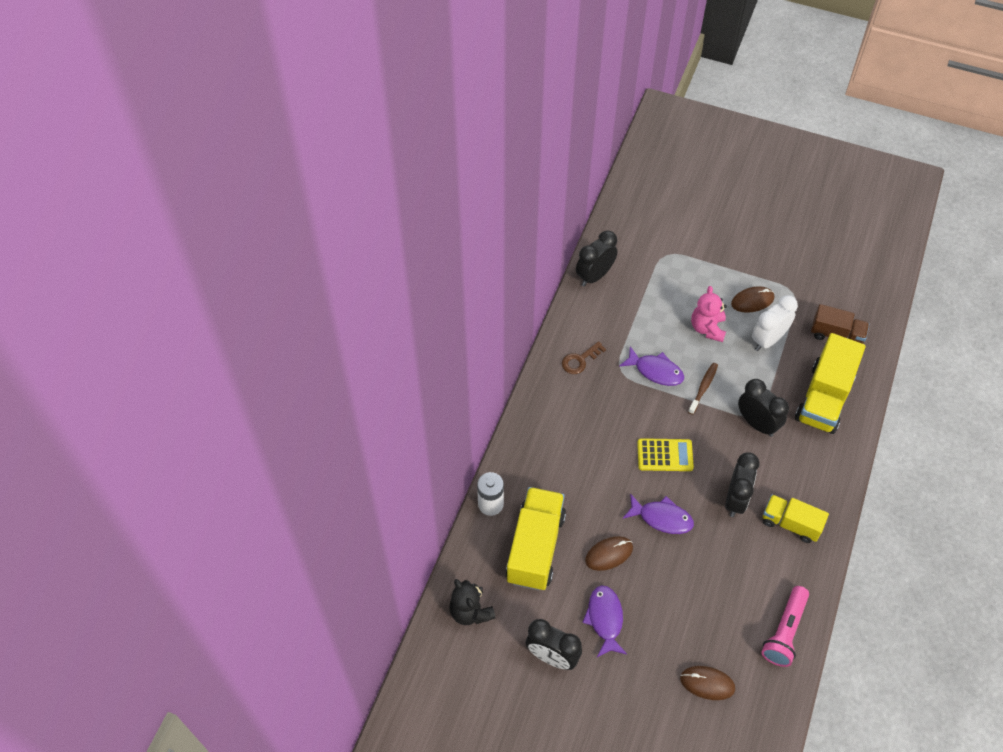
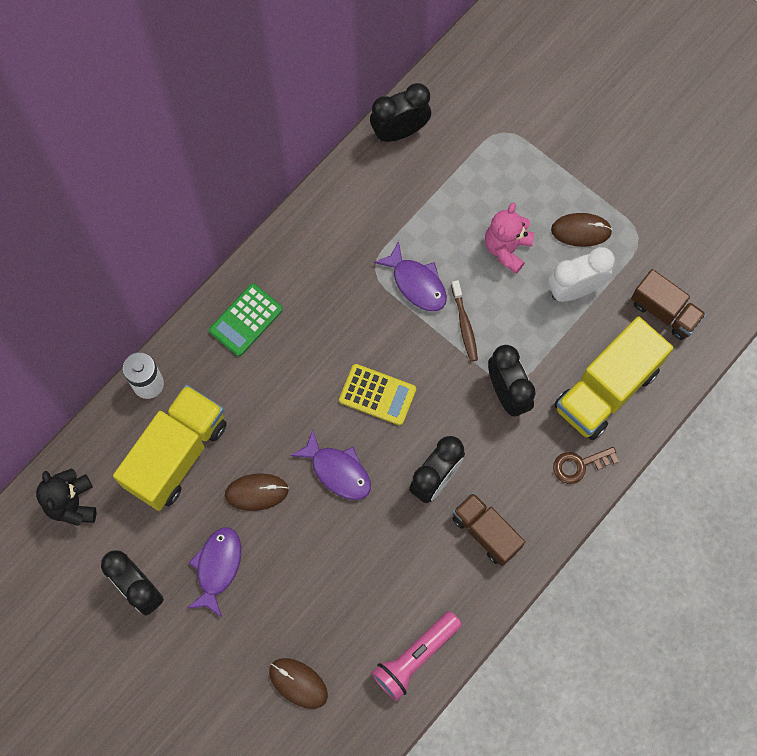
camera: 20 degrees right, 15 degrees up
(543, 435) = (246, 320): none -> green calculator
(580, 360) = (331, 238): brown key -> brown key (579, 465)
(703, 387) = (464, 325): brown toothbrush -> brown toothbrush turned 120 degrees clockwise
(790, 524) = (486, 532): yellow truck -> brown truck

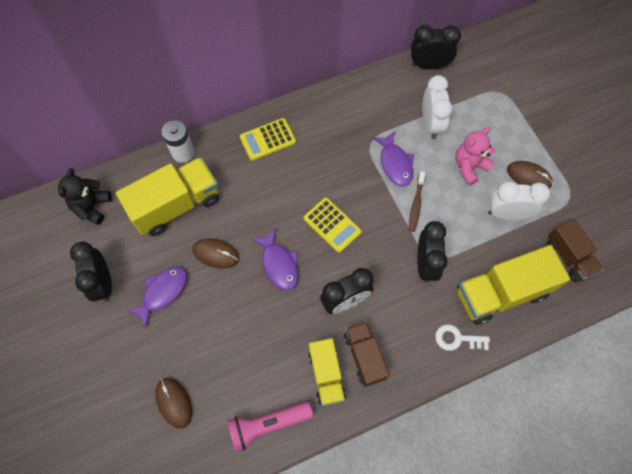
camera: 25 degrees right, 5 degrees down
(246, 320) = (267, 140): green calculator -> yellow calculator
(437, 212) = (431, 124): none -> white clock
(453, 573) = (326, 375): none -> yellow truck
(579, 465) = (457, 339): brown key -> white key

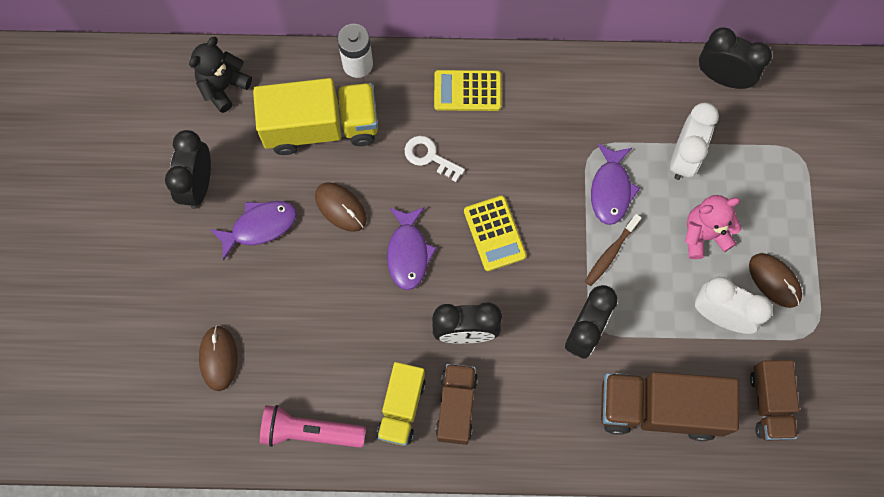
camera: 25 degrees right, 5 degrees up
(457, 339) = (576, 437): white key -> white key (429, 157)
(501, 293) = (659, 408): yellow truck -> brown truck

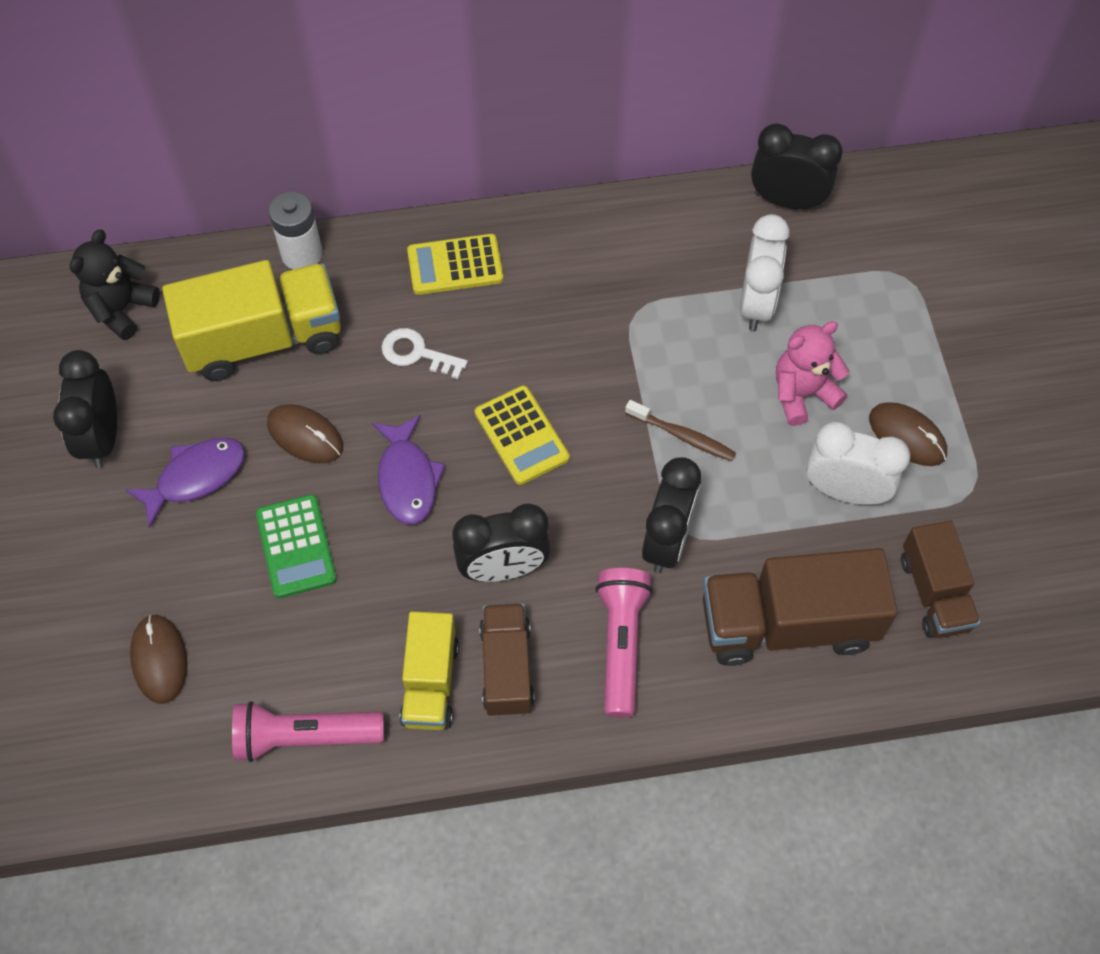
camera: 10 degrees left, 10 degrees down
(323, 291) = (296, 546): none -> green calculator
(539, 403) = (621, 644): none -> pink flashlight
(610, 190) = (668, 357): purple fish -> none
(610, 253) = (683, 436): brown toothbrush -> brown toothbrush turned 90 degrees counterclockwise

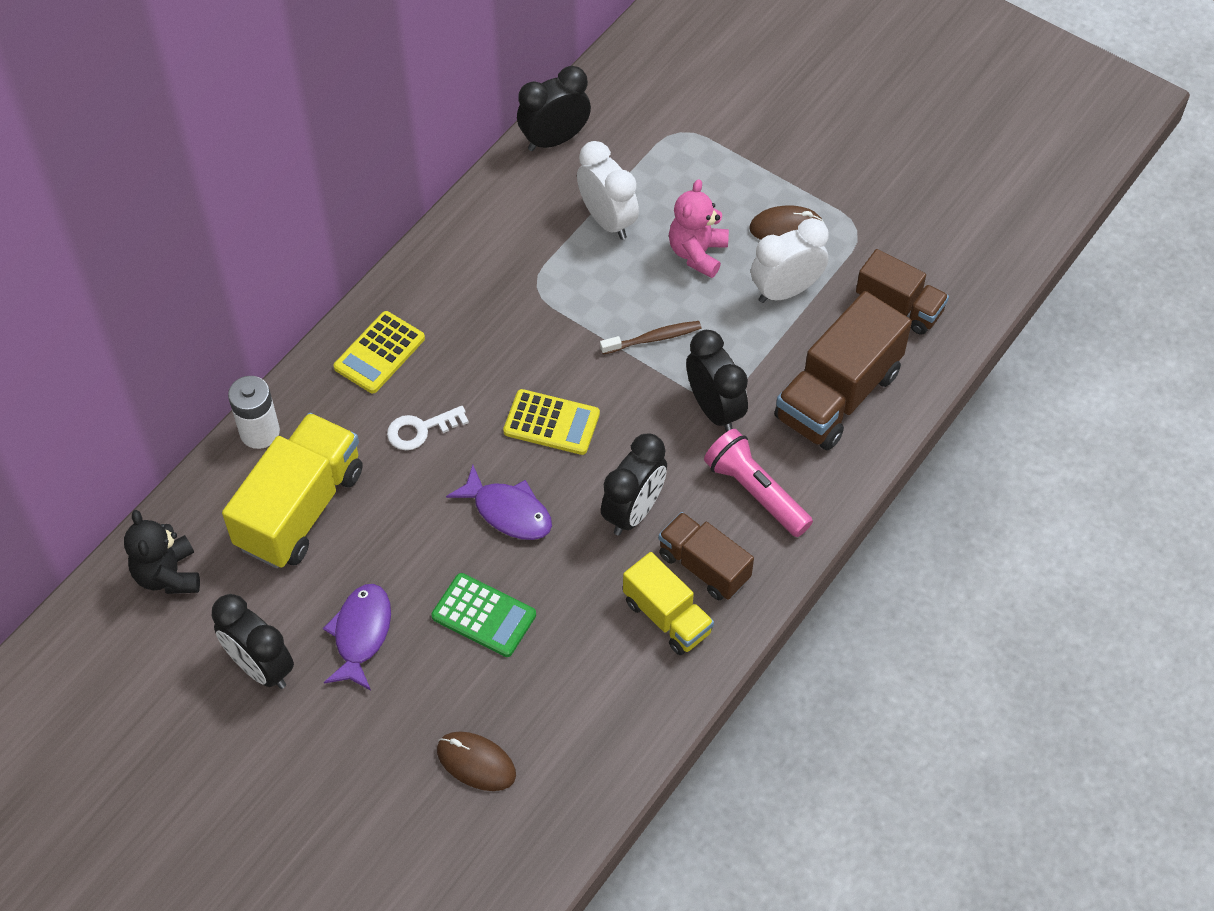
camera: 45 degrees left, 5 degrees down
(304, 737) = (627, 719): pink flashlight -> none
(305, 435) = (406, 544): brown mouse -> none

